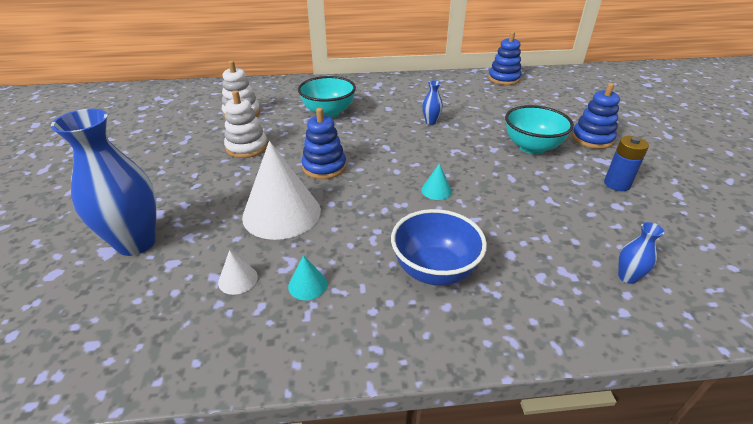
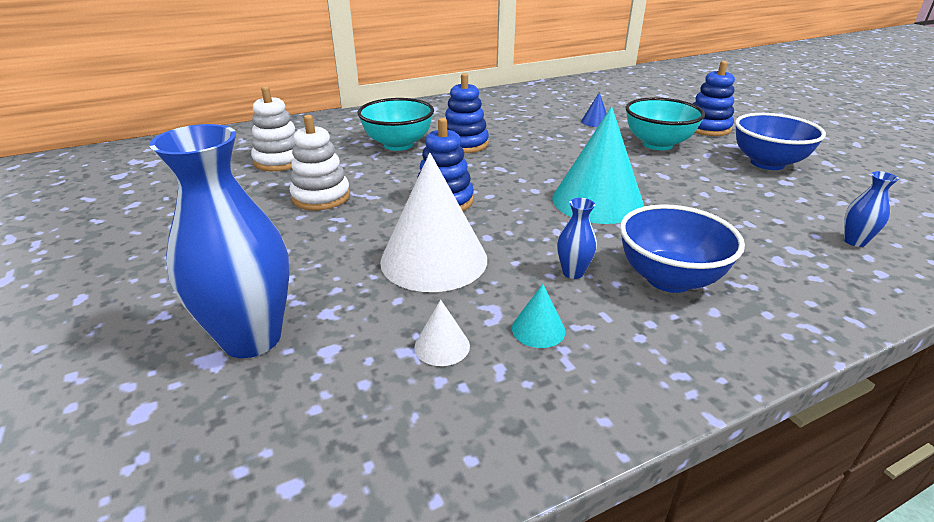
camera: 20 degrees left, 5 degrees down
(431, 122) = (529, 136): blue vase -> blue vase (573, 272)
(436, 190) = (597, 201): turquoise cone -> turquoise cone, size x2.38
(496, 116) = (595, 122): none -> blue cone
(504, 79) = (570, 87): blue stacking toy -> blue stacking toy (464, 144)
(617, 184) = (767, 163): blue battery -> blue bowl

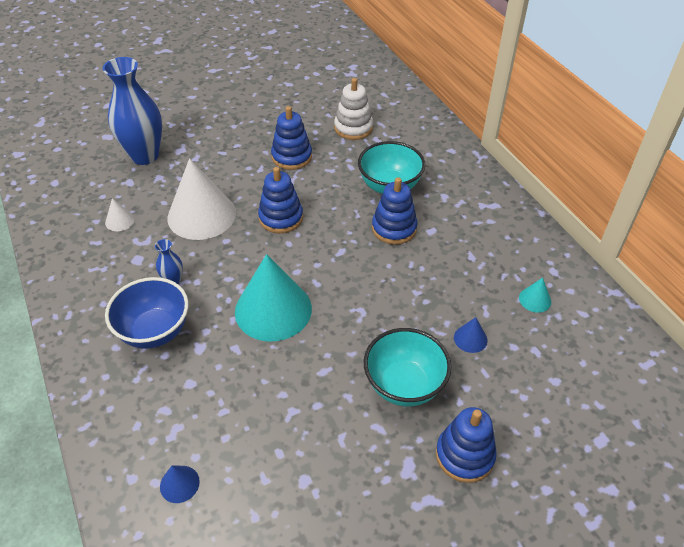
camera: 90 degrees right, 15 degrees up
(321, 197) = (292, 157): white stacking toy -> blue stacking toy
(538, 329) = (122, 259): turquoise cone -> turquoise cone (535, 299)
(767, 163) = (353, 482): blue bowl -> none
(854, 241) = (179, 484): blue vase -> blue cone

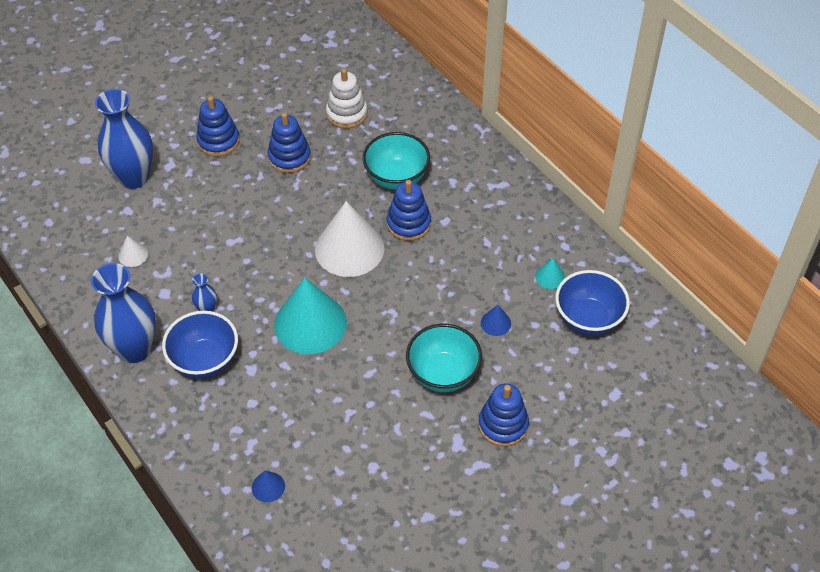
camera: 10 degrees left, 5 degrees up
(89, 309) = (135, 349): none -> blue vase
(201, 215) = (214, 237): white cone -> white cone (349, 248)
(281, 218) = (295, 228): blue stacking toy -> blue stacking toy (218, 141)
(574, 350) = (588, 319): none -> blue bowl

